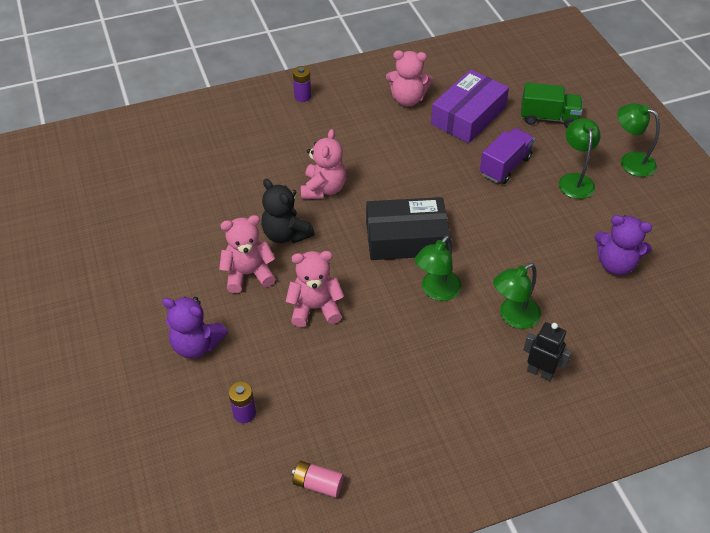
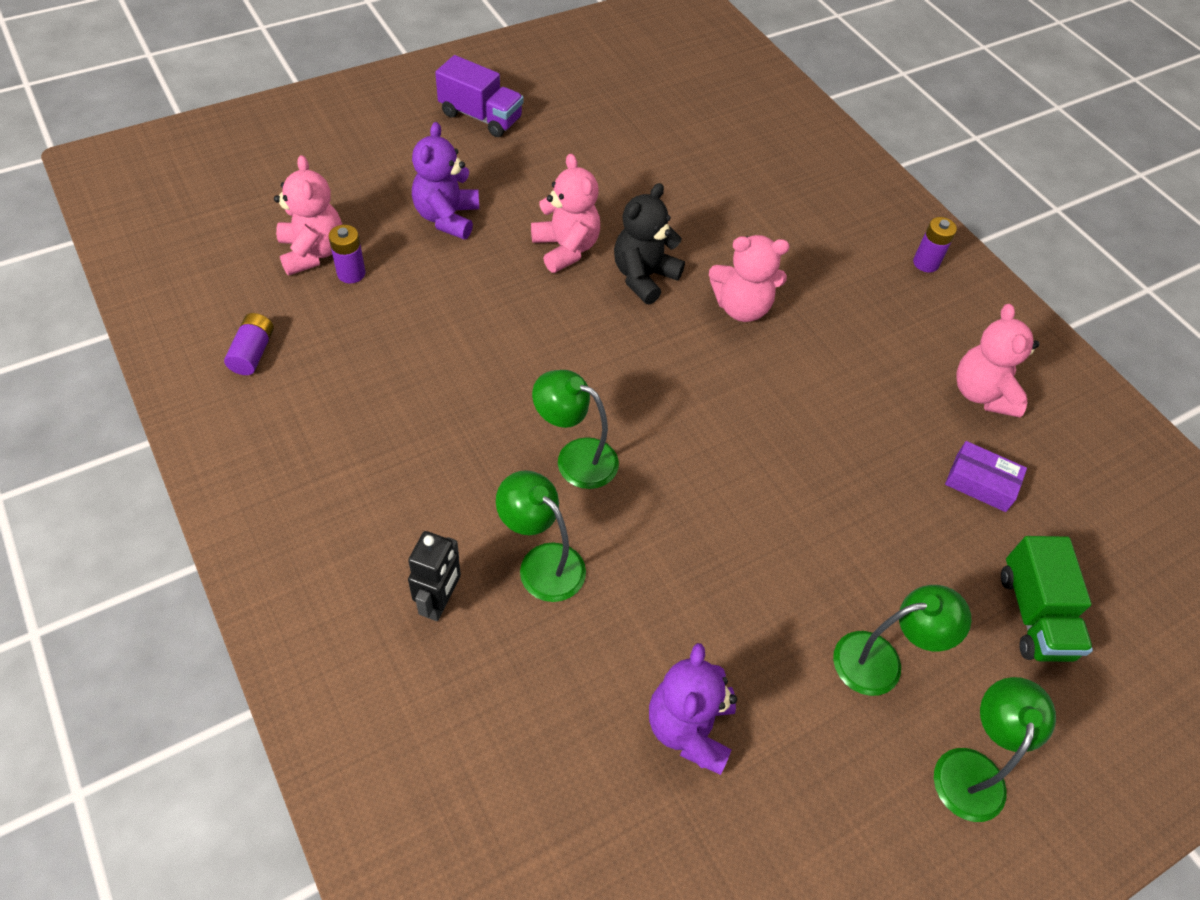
camera: 75 degrees right, 5 degrees up
(315, 308) = (521, 321): pink teddy bear -> pink teddy bear (312, 252)
(318, 484) = (253, 353): pink battery -> purple battery
(406, 238) = (671, 413): black box -> none
(468, 116) = (980, 483): purple box -> purple box, size x0.52
(505, 166) = (876, 543): purple truck -> purple truck (481, 116)

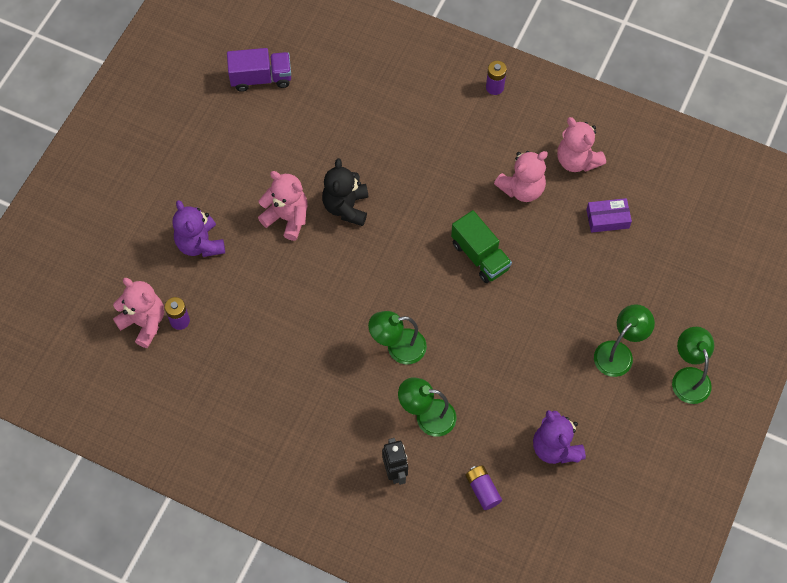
camera: 30 degrees left, 10 degrees up
(253, 353) = (173, 408): purple battery -> purple battery (482, 490)
(481, 116) = (153, 152): purple truck -> purple truck (261, 78)
(741, 307) = (415, 190): pink teddy bear -> pink teddy bear (522, 189)
(1034, 615) = (673, 278): green truck -> green truck (480, 256)

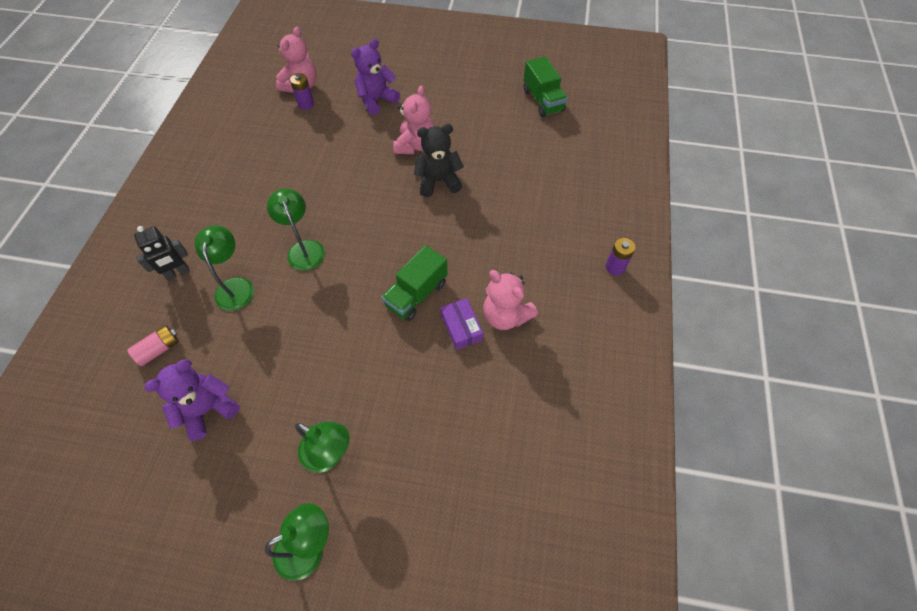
camera: 75 degrees right, 5 degrees down
(261, 78) = (543, 100): purple truck -> green truck
(482, 490) = (159, 349): purple battery -> pink battery
(577, 160) = (560, 362): pink teddy bear -> none
(607, 219) = (497, 409): purple box -> purple box (461, 327)

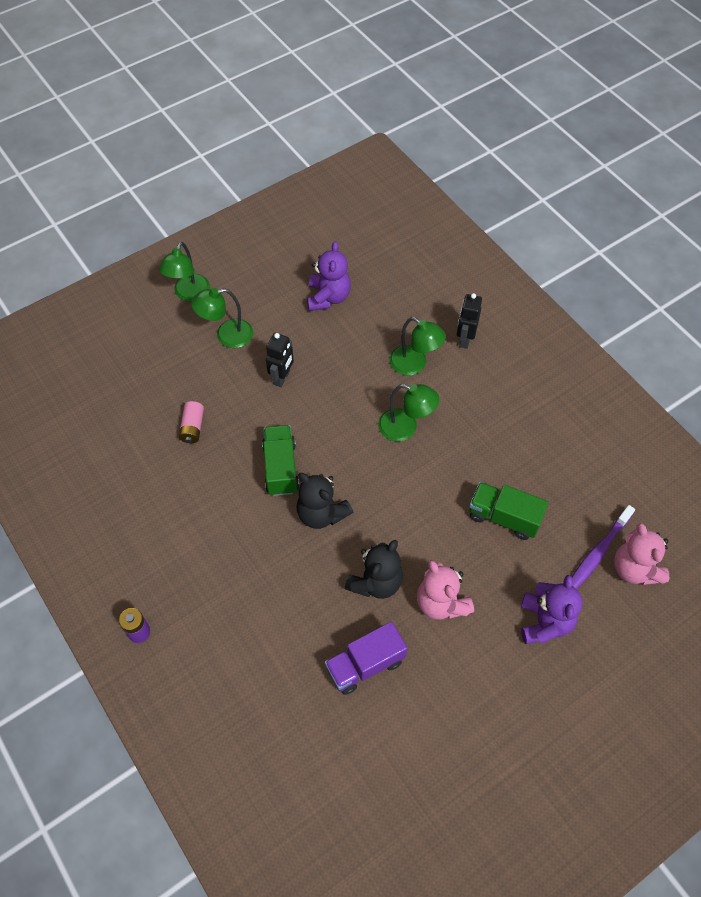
camera: 135 degrees right, 0 degrees up
(159, 349) = (404, 297): pink battery -> pink battery (192, 427)
(306, 104) = (598, 552): purple battery -> purple toothbrush
(334, 366) = (282, 378): none -> black robot
(424, 242) = (321, 513): none -> black teddy bear
(461, 327) = (221, 473): purple box -> none
(491, 151) = (365, 665): none -> purple truck
(505, 316) = (196, 509): pink teddy bear -> none
(543, 100) = (382, 795): green truck -> green truck (504, 517)

